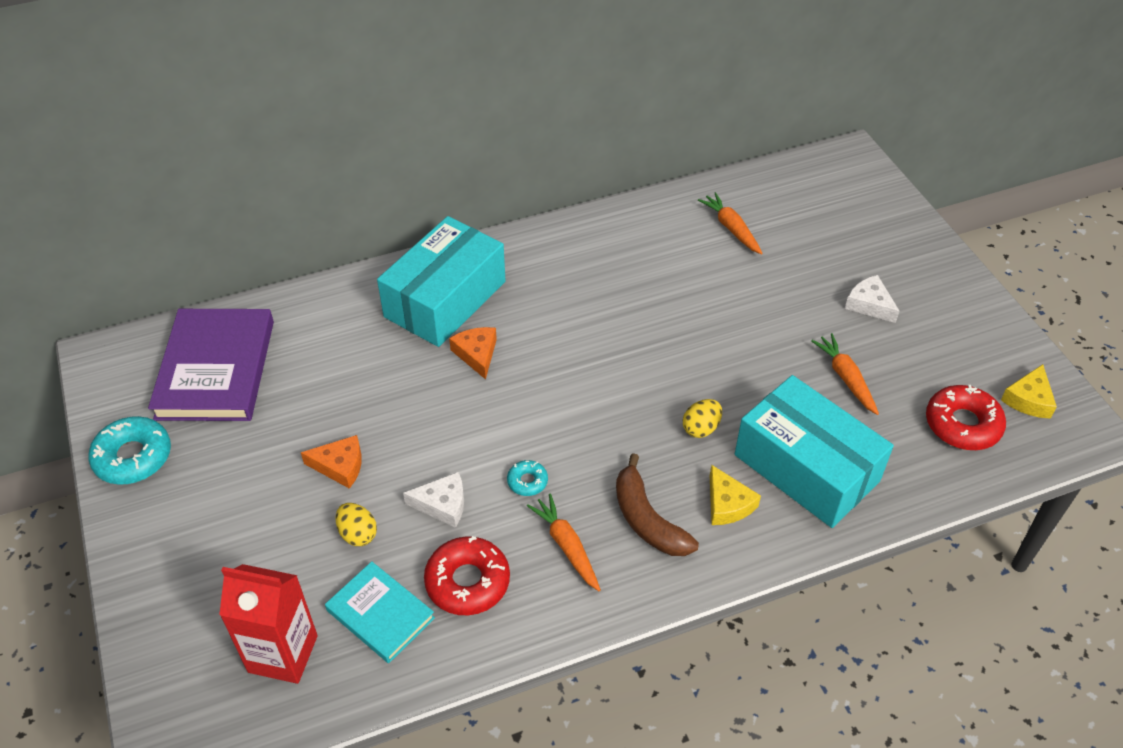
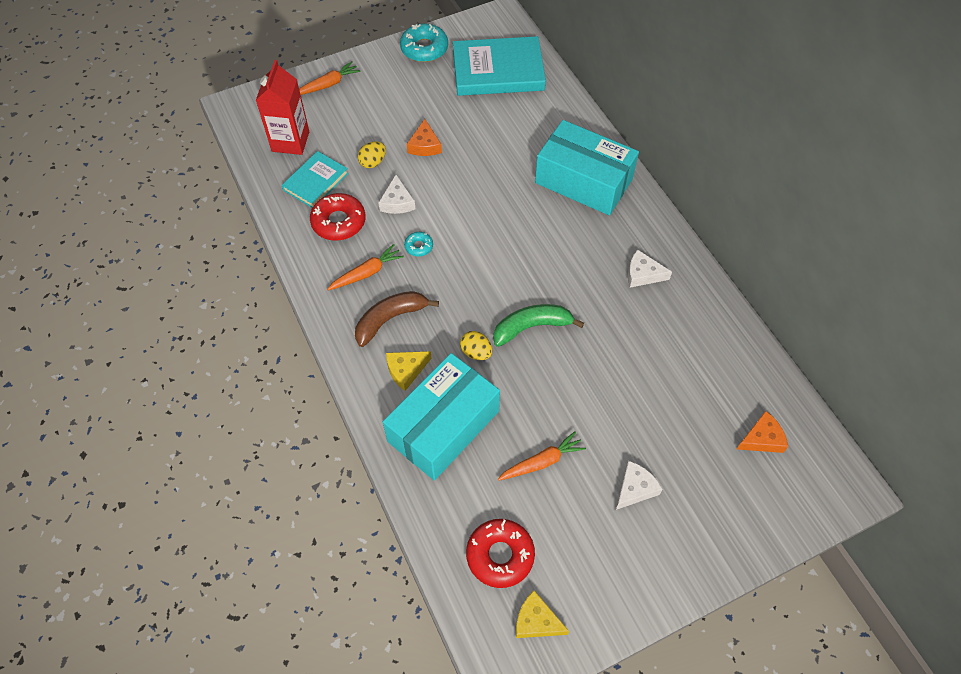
camera: 85 degrees right, 10 degrees up
(216, 369) = (498, 71): purple book -> turquoise book
(476, 354) = (531, 206): orange cheese -> orange cheese (762, 438)
(596, 263) = (643, 274): none -> white cheese
(665, 371) = (531, 327): none -> green banana
(731, 228) = (711, 375): orange carrot -> orange carrot (328, 85)

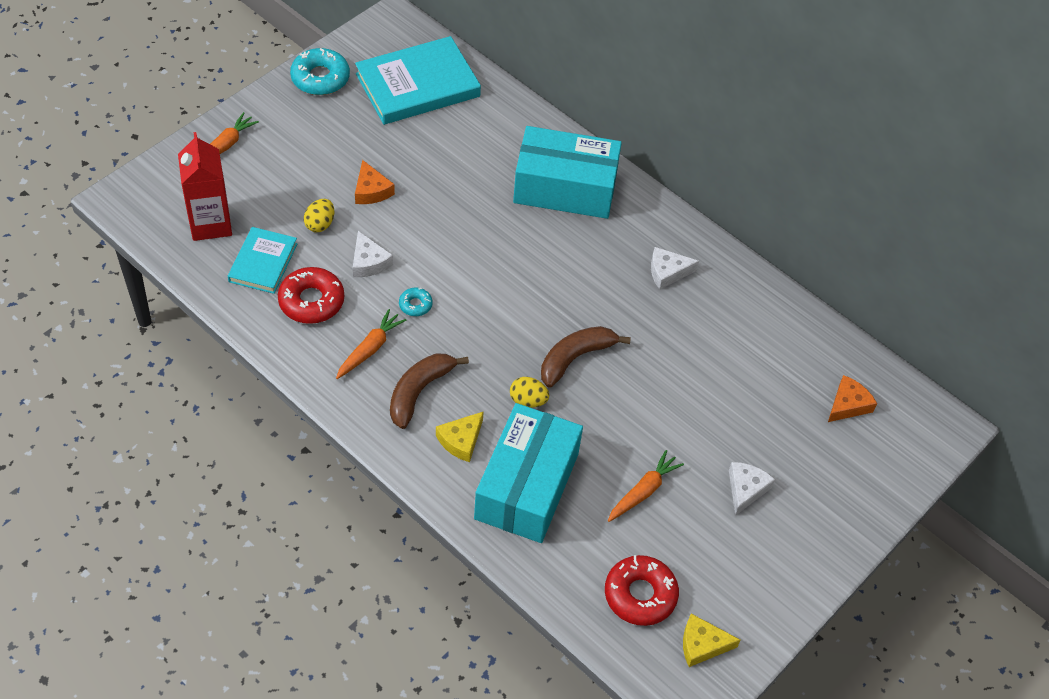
camera: 25 degrees left, 5 degrees down
(531, 327) = (575, 358): green banana -> brown banana

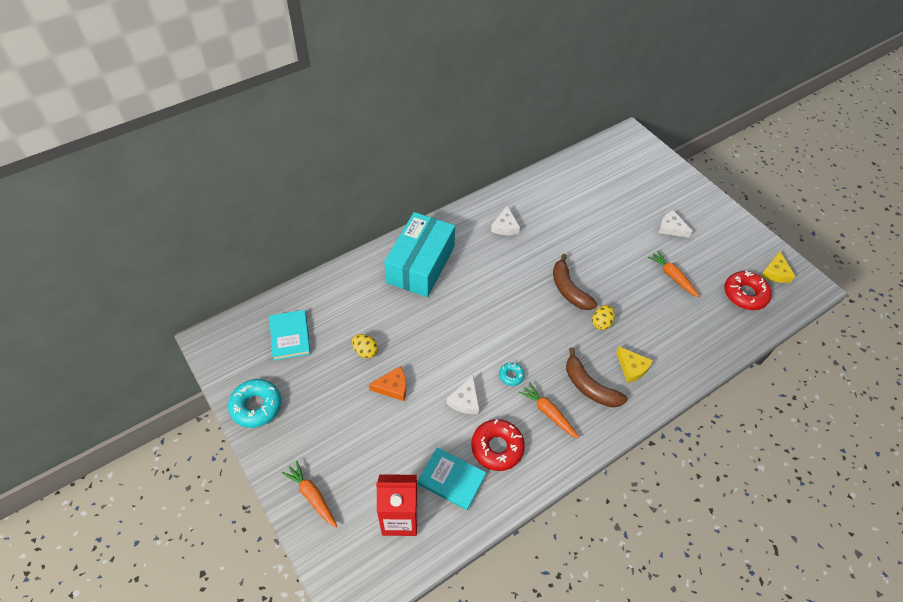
camera: 75 degrees left, 0 degrees up
(320, 224) = (419, 430): yellow egg -> yellow egg (365, 351)
(369, 262) = (465, 400): white cheese -> white cheese turned 120 degrees clockwise
(418, 85) = (290, 336): turquoise book -> turquoise book, size x0.58
(527, 486) = (668, 337): turquoise box -> none
(848, 404) = (614, 170): orange cheese -> none

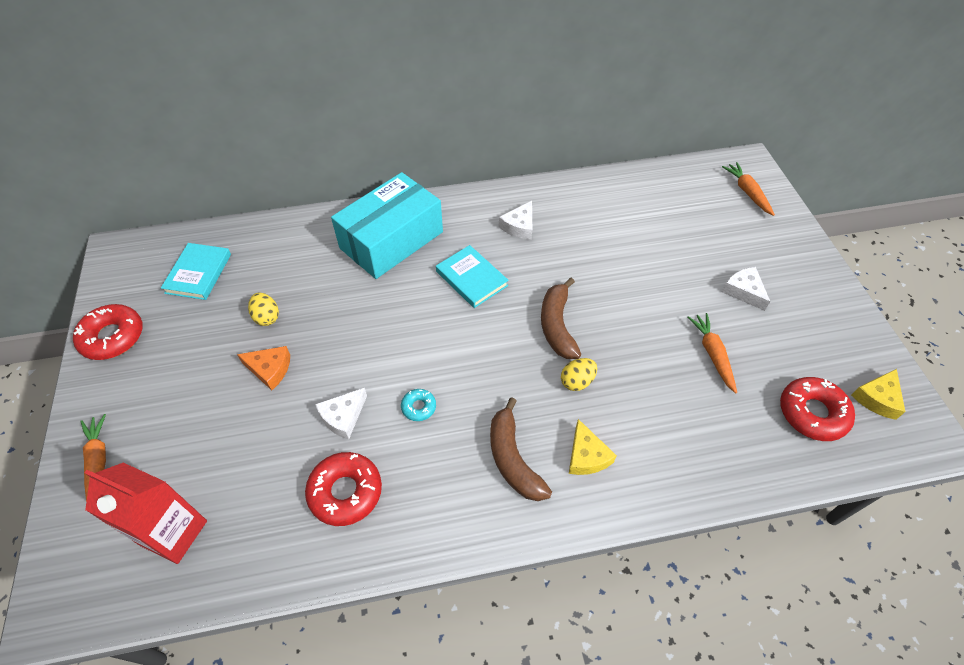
camera: 25 degrees right, 0 degrees up
(256, 406) = (112, 337): turquoise donut -> red donut
(451, 479) = (264, 510): turquoise book -> turquoise book (471, 278)
(548, 413) = (437, 472): orange carrot -> orange carrot (747, 192)

